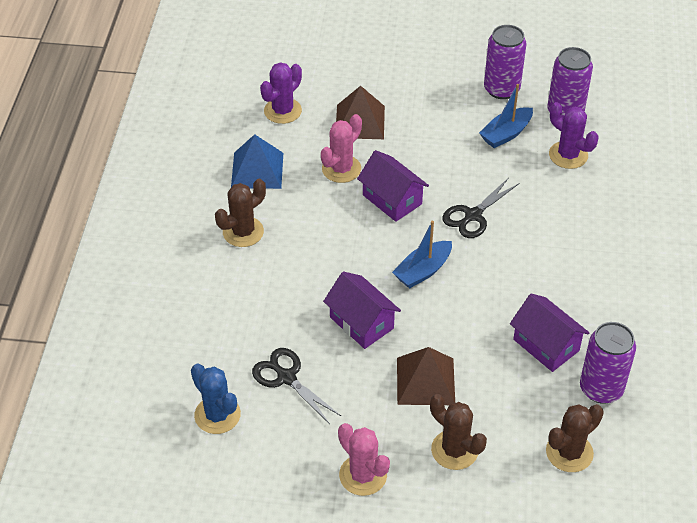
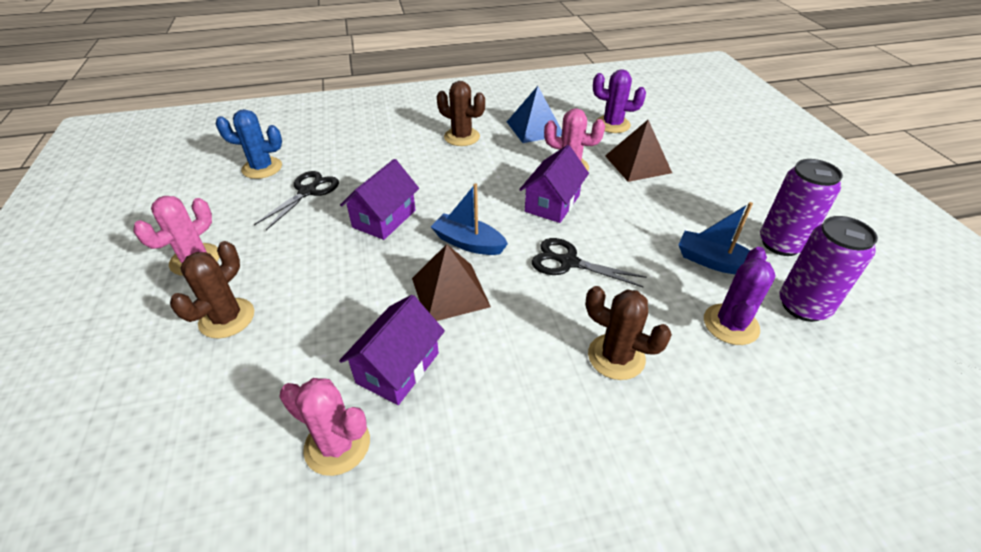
camera: 70 degrees right, 5 degrees down
(217, 415) = (262, 168): blue cactus -> blue cactus turned 60 degrees clockwise
(425, 381) = (320, 276): brown pyramid -> brown pyramid (450, 292)
(569, 452) = (224, 429): brown cactus -> brown cactus (616, 357)
(601, 389) = (337, 445): purple can -> pink cactus

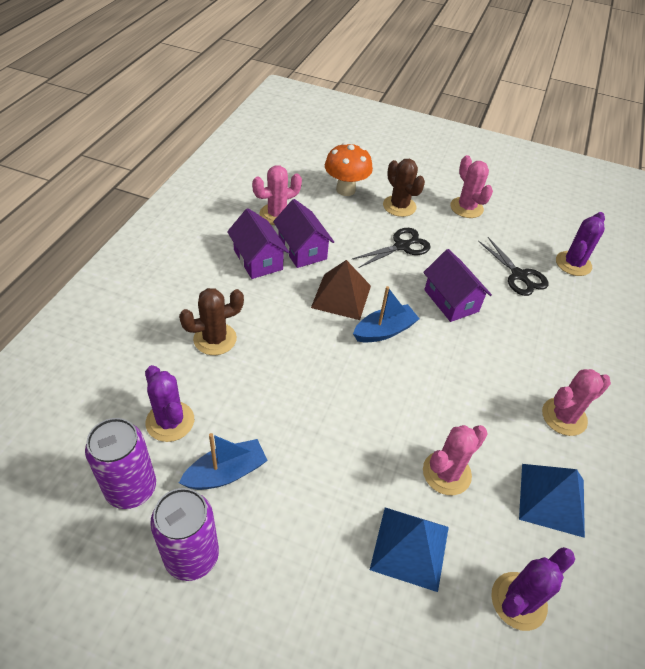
camera: 120 degrees right, 5 degrees up
(213, 395) = (345, 190): none -> orange mushroom
(262, 168) = (573, 264): blue cactus -> purple cactus
(462, 137) = (564, 417): brown cactus -> pink cactus
(552, 203) = (395, 415): purple house -> purple house (258, 260)
(568, 262) = (314, 374): black scissors -> black scissors (402, 246)
(637, 164) = (410, 548): brown pyramid -> blue pyramid

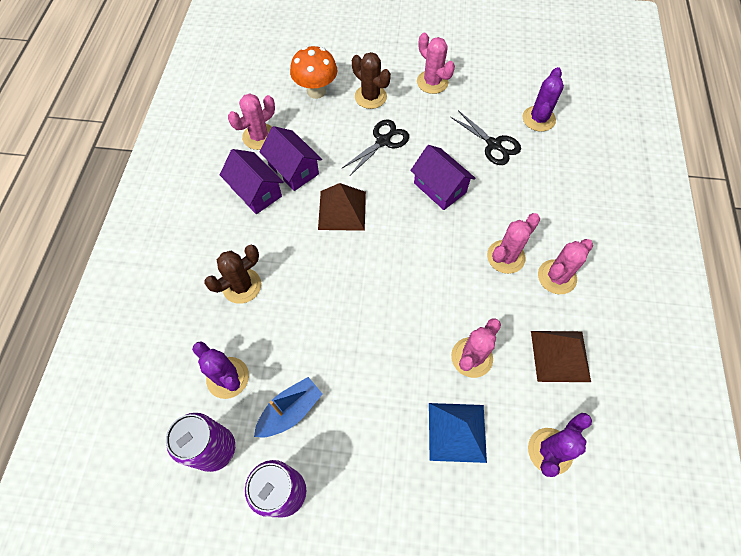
camera: 10 degrees left, 15 degrees up
(384, 331) = (389, 235): blue boat -> none
(509, 382) = (505, 257): none -> pink cactus
(552, 499) = (560, 355): blue pyramid -> brown pyramid

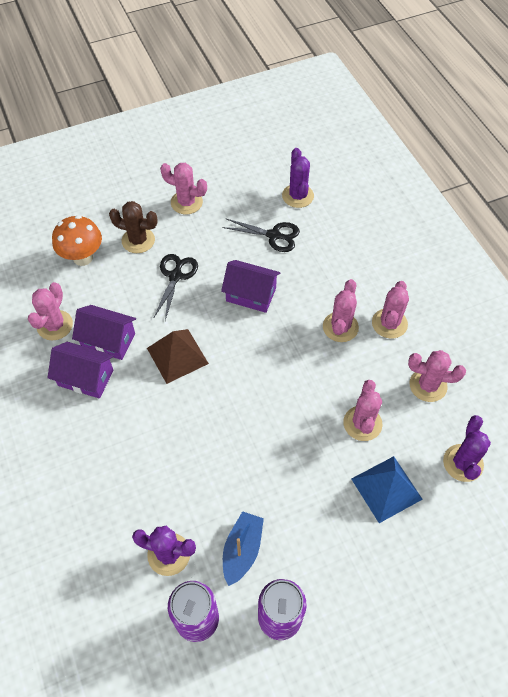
camera: 30 degrees left, 5 degrees down
(242, 286) = (128, 469): brown cactus -> none
(560, 355) = (428, 385): brown pyramid -> pink cactus

